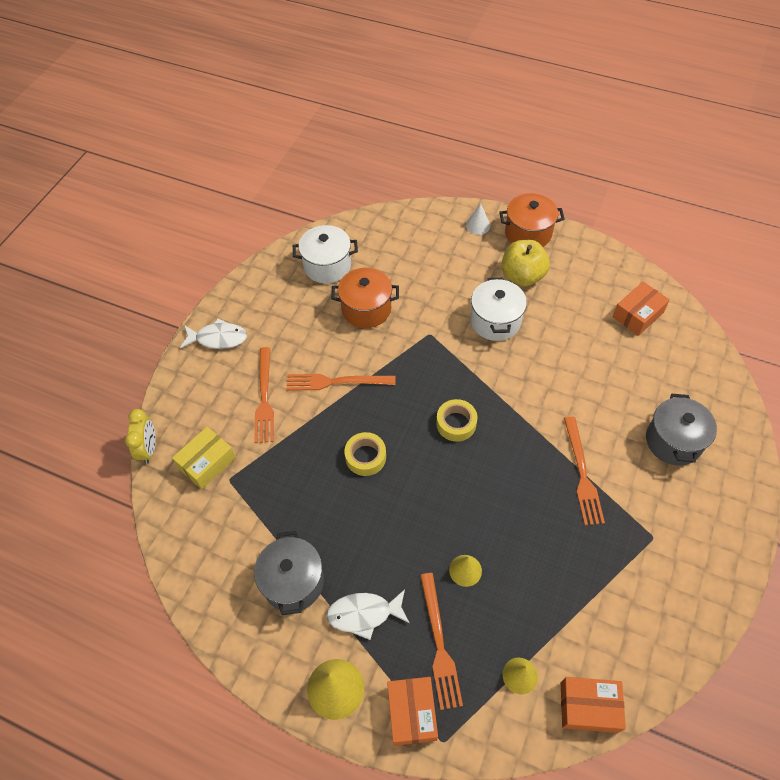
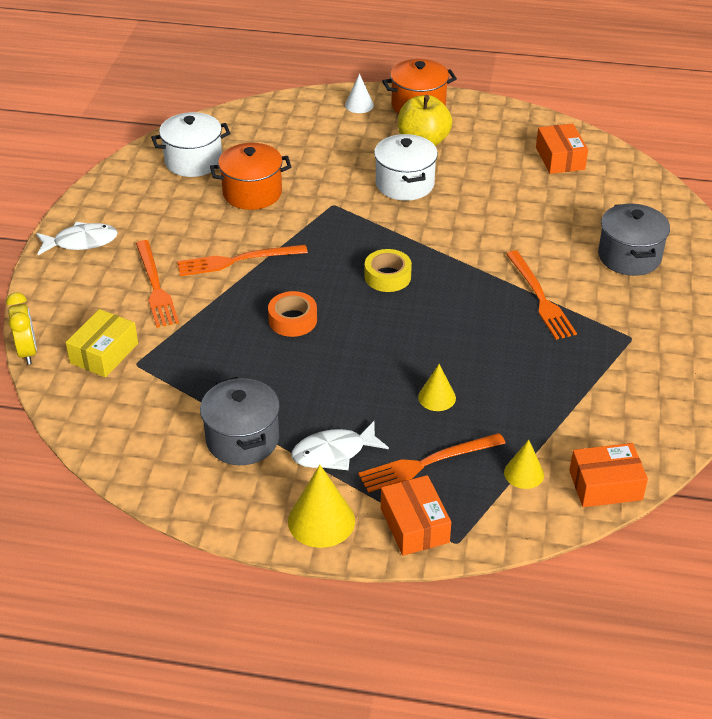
camera: 15 degrees left, 15 degrees down
(365, 457) = (293, 320): yellow tape -> orange tape
(439, 644) = (427, 463): orange fork -> orange fork turned 90 degrees clockwise
(637, 315) = (560, 158): orange box -> orange box turned 45 degrees counterclockwise

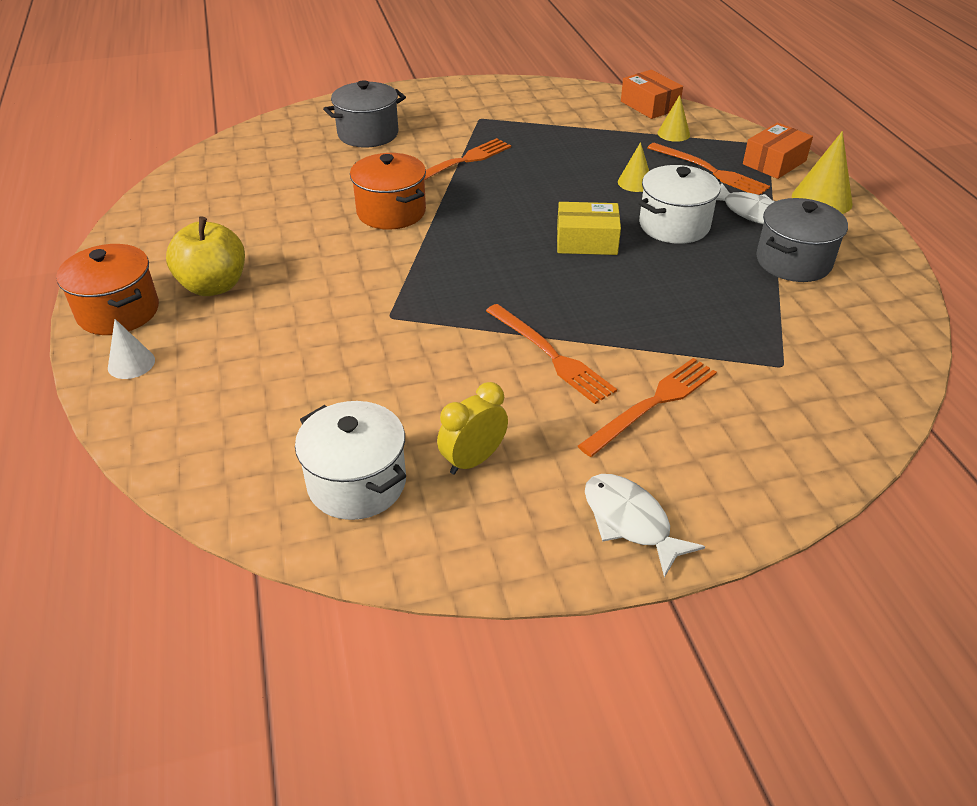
camera: 115 degrees left, 0 degrees up
(27, 352) = (863, 465): yellow clock -> yellow clock (473, 460)
(104, 353) = (795, 397): yellow box -> yellow box (586, 241)
(252, 193) = (404, 392): orange pot -> orange pot (391, 212)
(293, 320) = (613, 283): orange tape -> none
(387, 276) = (495, 245): yellow tape -> none
(404, 184) = (315, 277): white pot -> white pot (674, 225)
(560, 158) = (213, 192): orange box -> none

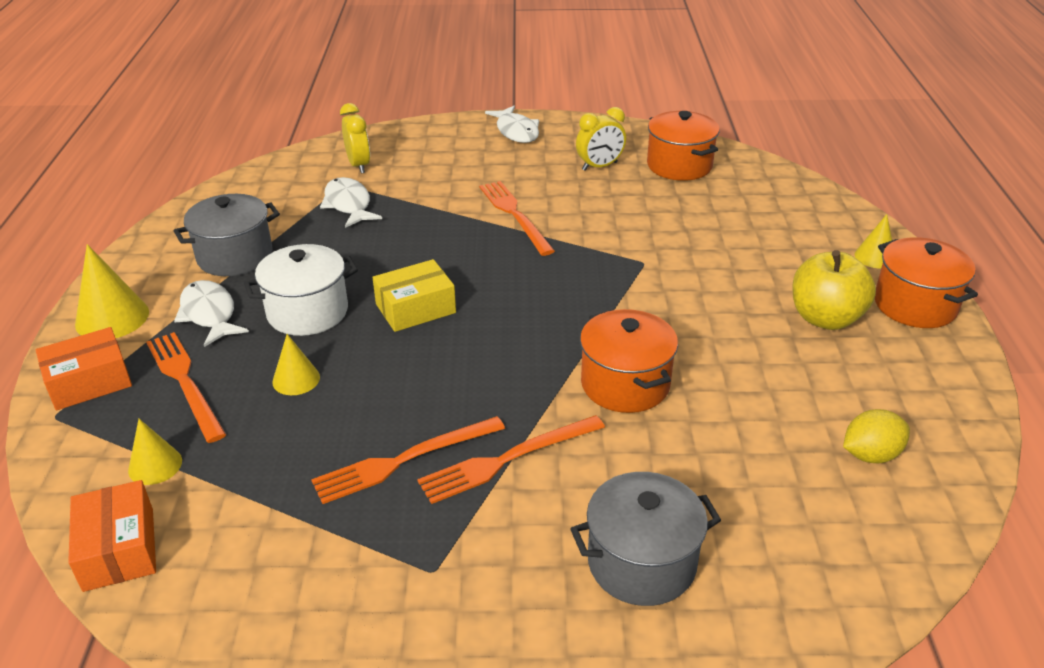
camera: 165 degrees left, 5 degrees down
(131, 363) = (875, 257): white cone -> yellow cone
(215, 195) = (870, 455): none -> yellow lemon
(357, 483) = (679, 165): white pot -> orange pot
(586, 241) = (415, 308): yellow box -> yellow box turned 45 degrees counterclockwise
(652, 404) = (459, 177): orange fork -> orange fork (404, 460)
(748, 338) = (348, 205): none -> white fish
(797, 403) = (358, 165): none -> yellow clock

